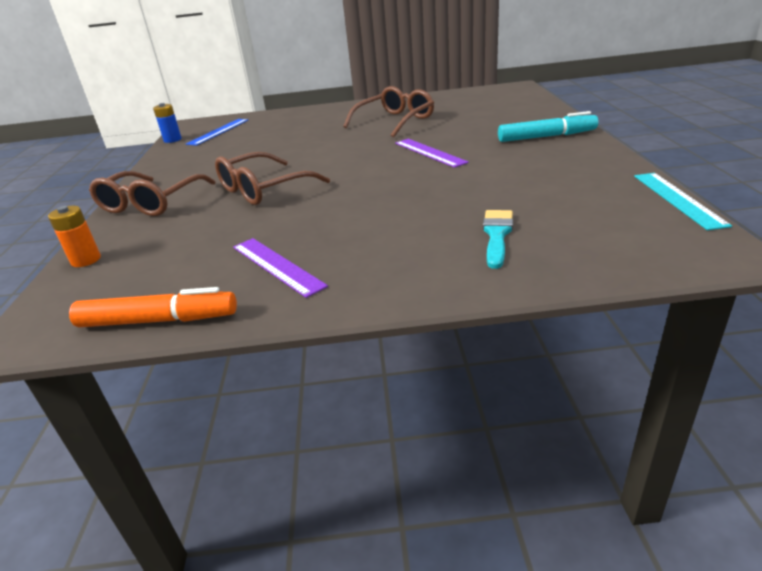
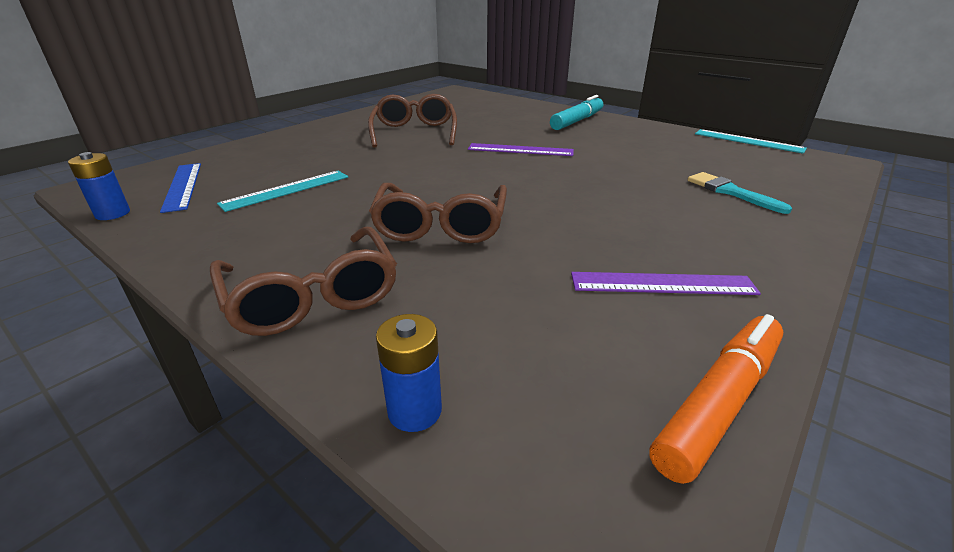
camera: 50 degrees left, 0 degrees up
(86, 260) = (414, 411): orange battery -> blue battery
(249, 146) = (286, 190): none -> turquoise ruler

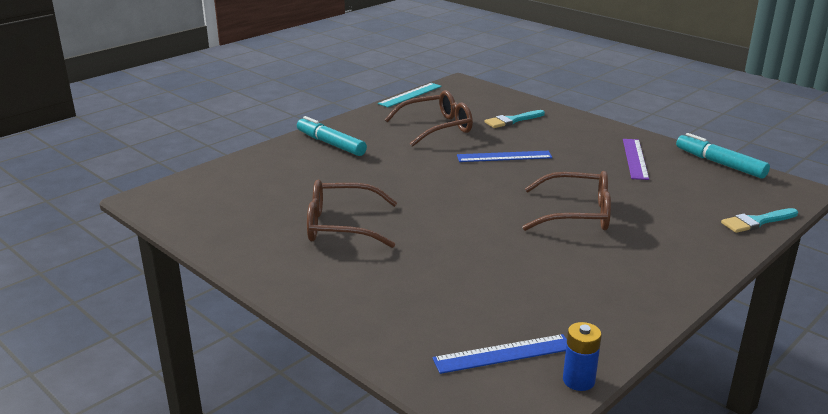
camera: 85 degrees left, 5 degrees down
(286, 190) = (513, 286): turquoise ruler -> none
(312, 296) = (682, 254): brown glasses -> brown glasses (437, 127)
(414, 411) = (757, 222): blue battery -> turquoise brush
(520, 150) = (415, 176): purple ruler -> none
(597, 187) = (504, 156): none -> blue ruler
(719, 402) = (719, 163): orange marker -> turquoise marker

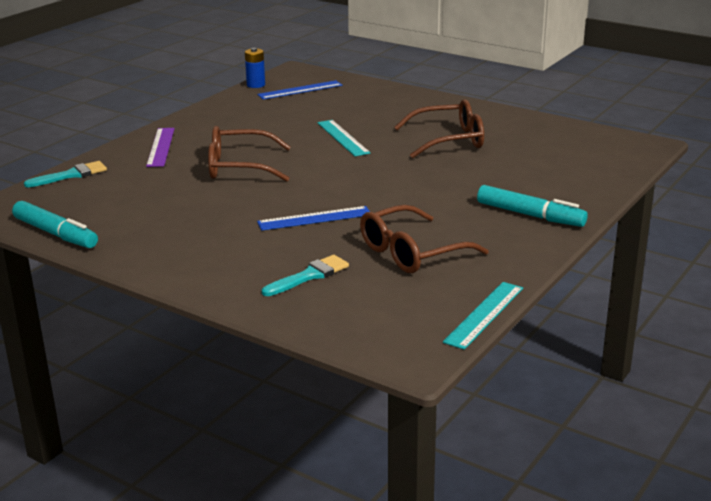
camera: 170 degrees right, 0 degrees up
(459, 243) = (343, 138): none -> turquoise ruler
(635, 158) = (156, 230): purple ruler -> purple ruler (160, 147)

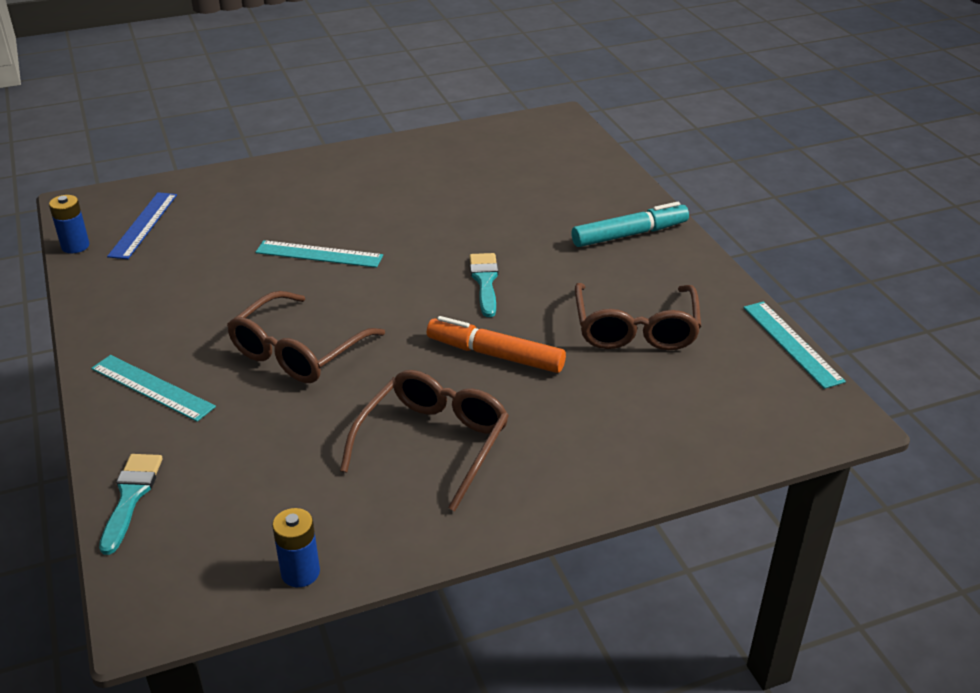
camera: 55 degrees left, 10 degrees up
(56, 234) = (300, 572): turquoise marker -> blue battery
(160, 147) = (152, 388): purple ruler -> turquoise ruler
(309, 276) = (622, 412): turquoise brush -> turquoise brush (485, 281)
(314, 218) = (495, 355): blue ruler -> orange marker
(449, 140) = (415, 200): brown glasses -> brown glasses (433, 443)

